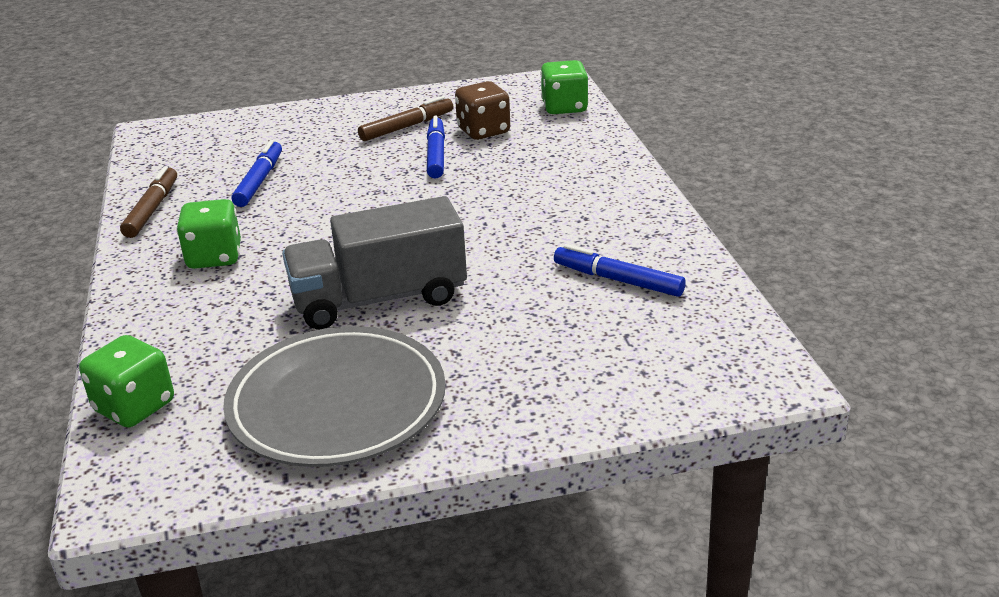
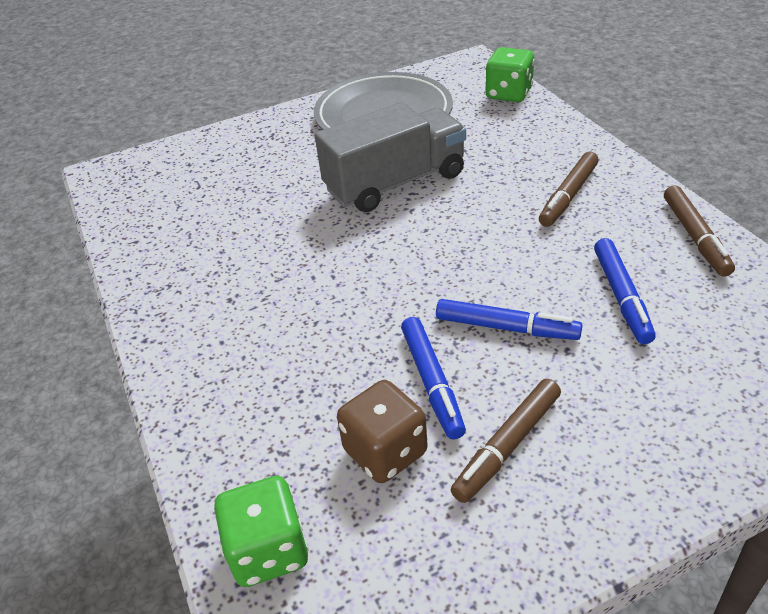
camera: 170 degrees right, 10 degrees up
(214, 257) = (568, 196): green dice -> brown marker
(618, 280) = (200, 230): blue marker -> blue marker (506, 327)

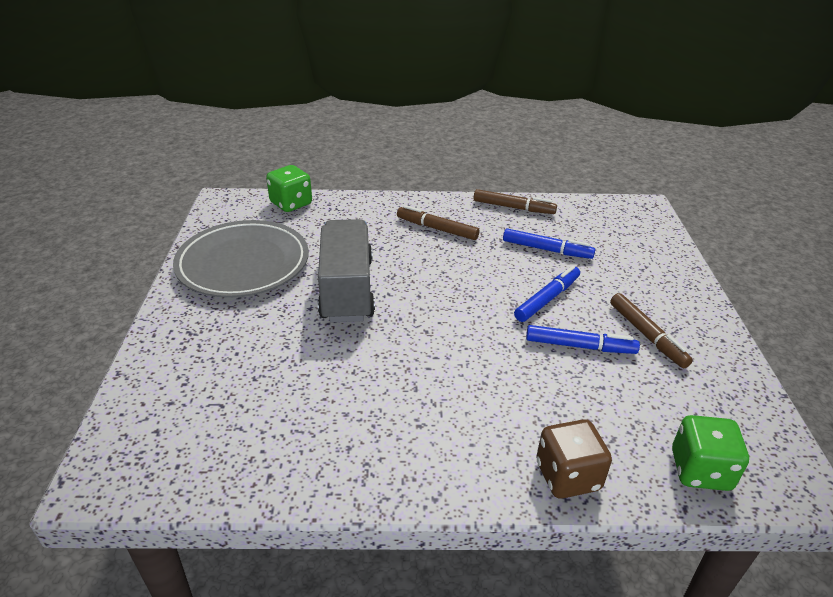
camera: 70 degrees left, 5 degrees down
(385, 452) = (632, 387): brown dice -> brown dice (567, 476)
(568, 196) = (437, 229): brown marker -> brown marker turned 150 degrees clockwise

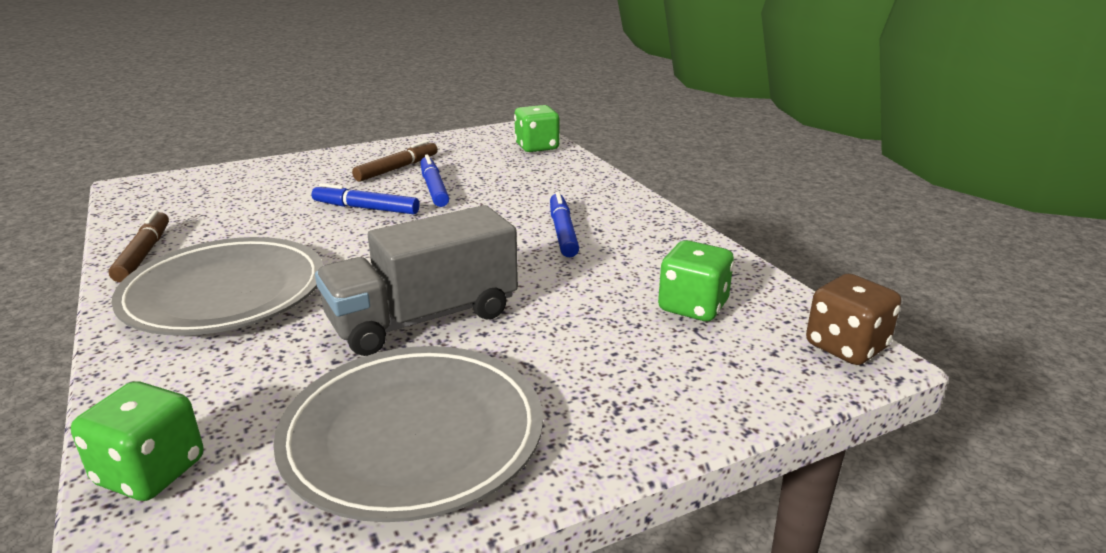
camera: 115 degrees left, 10 degrees down
(246, 418) = (693, 307): none -> green dice
(437, 229) = (225, 293): brown marker -> grey plate
(547, 250) = (260, 221): blue marker -> blue marker (562, 232)
(567, 476) = (587, 177): brown dice -> brown dice (846, 346)

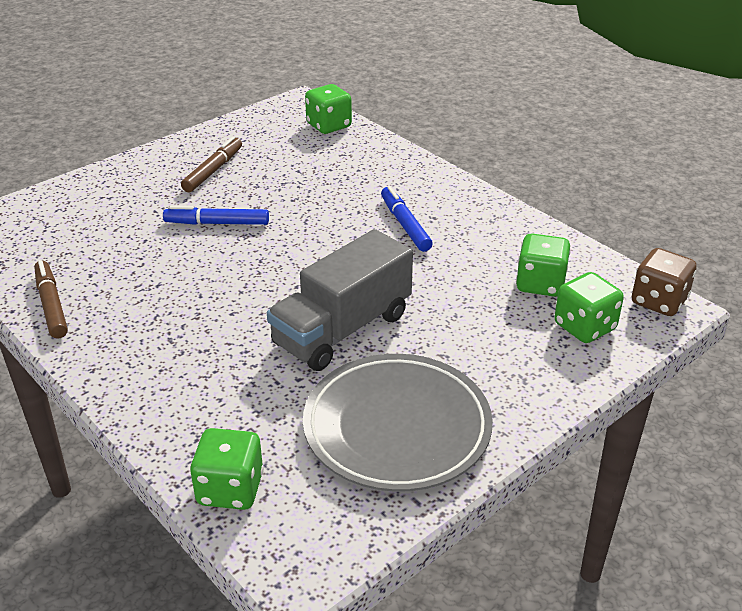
camera: 15 degrees left, 10 degrees up
(225, 293) = (161, 333): grey plate -> none
(434, 188) = (264, 190): blue marker -> none
(730, 360) = (584, 327): none -> green dice

